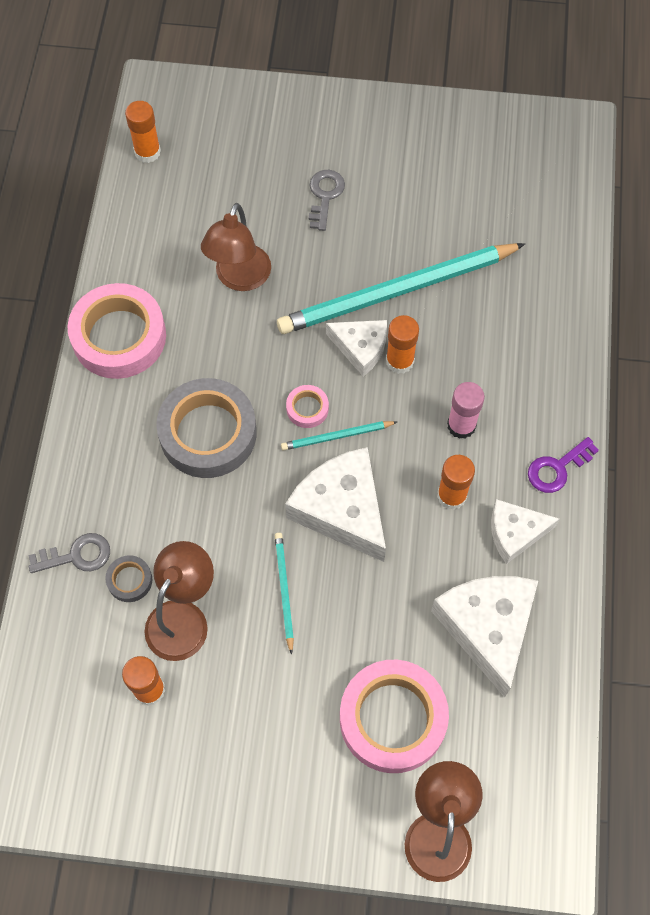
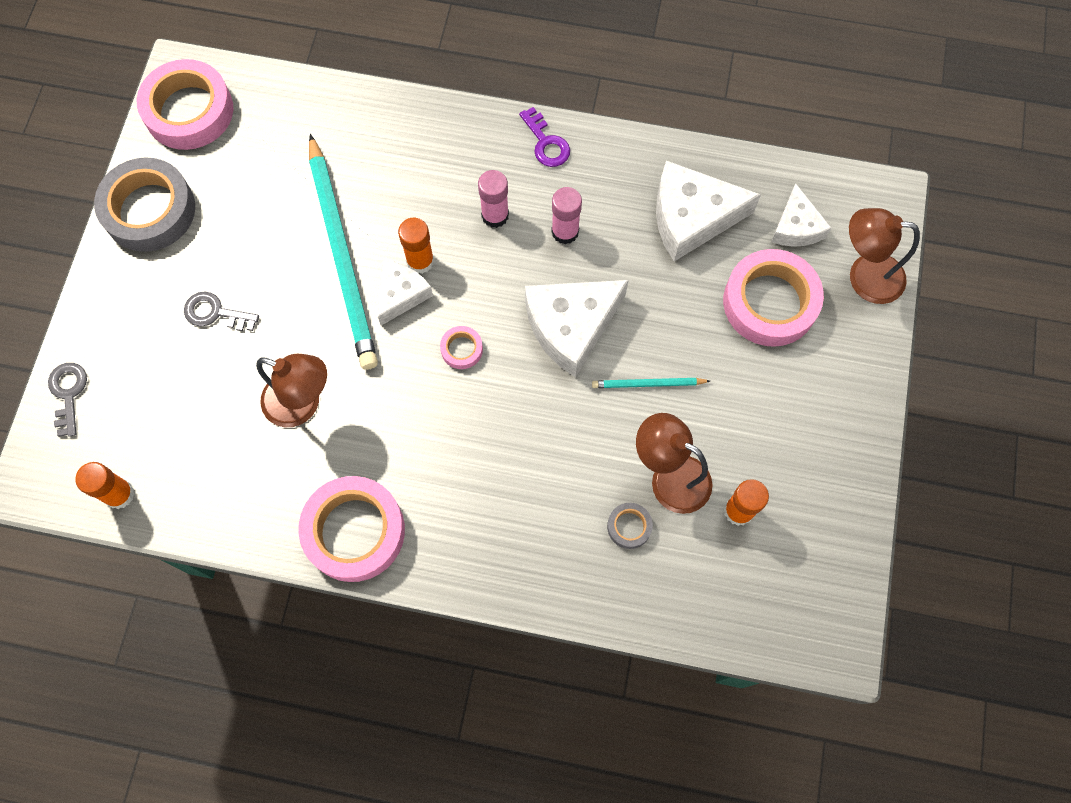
camera: 85 degrees left, 5 degrees up
(76, 555) = (599, 578): grey key -> grey key (68, 393)
(208, 433) = (478, 445): grey tape -> grey tape (149, 210)
(336, 436) = (495, 325): turquoise pencil -> none
(451, 496) = (565, 232): orange glue stick -> pink glue stick
(515, 533) = (605, 185): white cheese -> white cheese (796, 227)
(536, 141) = (189, 111): none -> pink tape

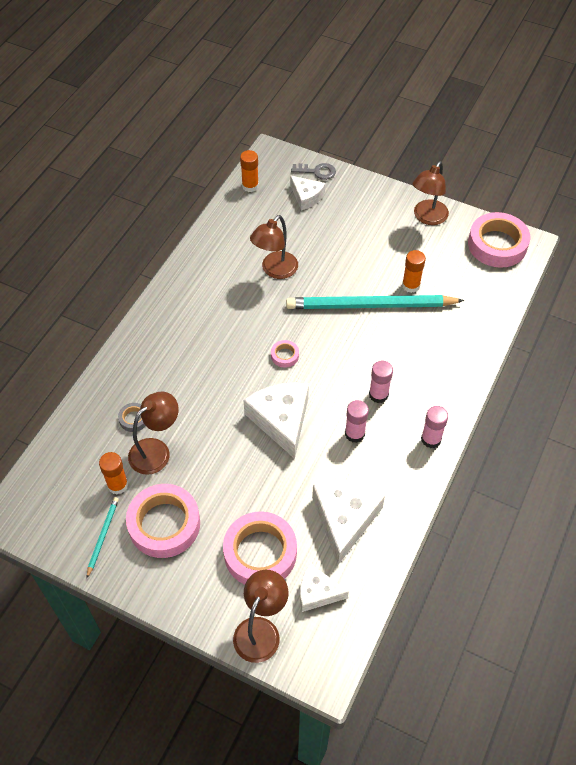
camera: 105 degrees right, 15 degrees down
(149, 210) = (427, 217): grey tape -> brown lamp
(215, 313) = (348, 239): grey key -> none
(354, 531) = (188, 282): pink tape -> pink tape (164, 524)
(401, 295) = (333, 331): white cheese -> white cheese (306, 197)
(420, 261) = (355, 346): orange glue stick -> orange glue stick (411, 285)
(546, 143) = (431, 439): purple key -> pink glue stick
(648, 384) = (224, 455): turquoise pencil -> turquoise pencil (103, 536)

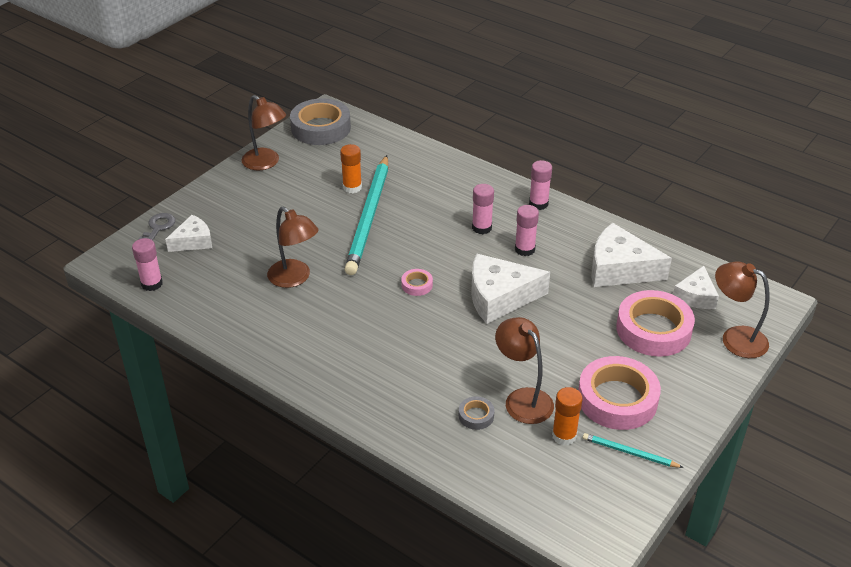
camera: 80 degrees left, 15 degrees down
(250, 186) = (152, 284): orange glue stick -> pink glue stick
(497, 244) = (321, 128): pink tape -> grey tape

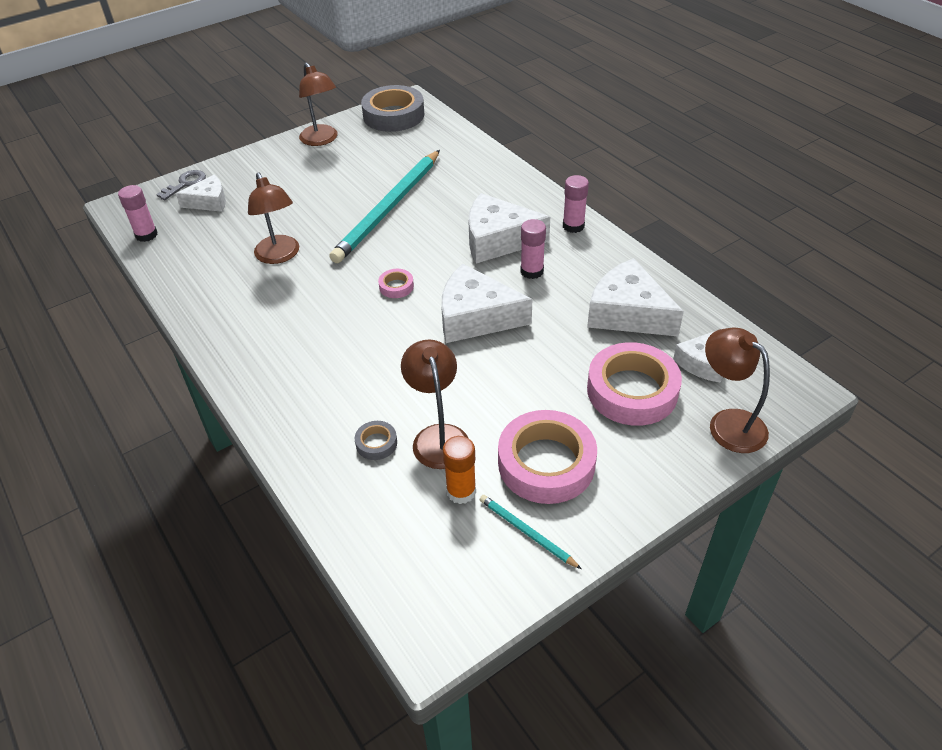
camera: 20 degrees right, 5 degrees up
(352, 187) = (389, 176): orange glue stick -> none
(481, 228) = (498, 240): pink glue stick -> white cheese

